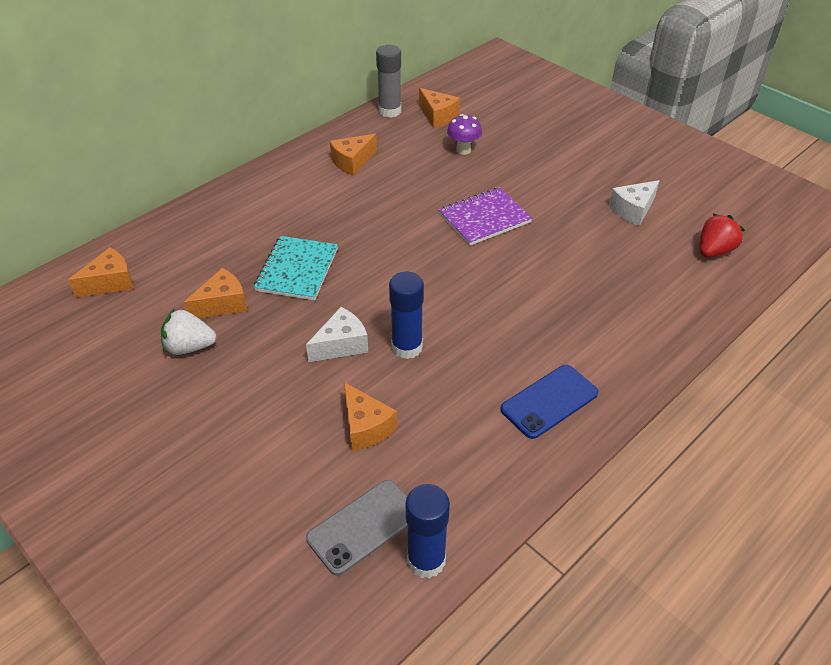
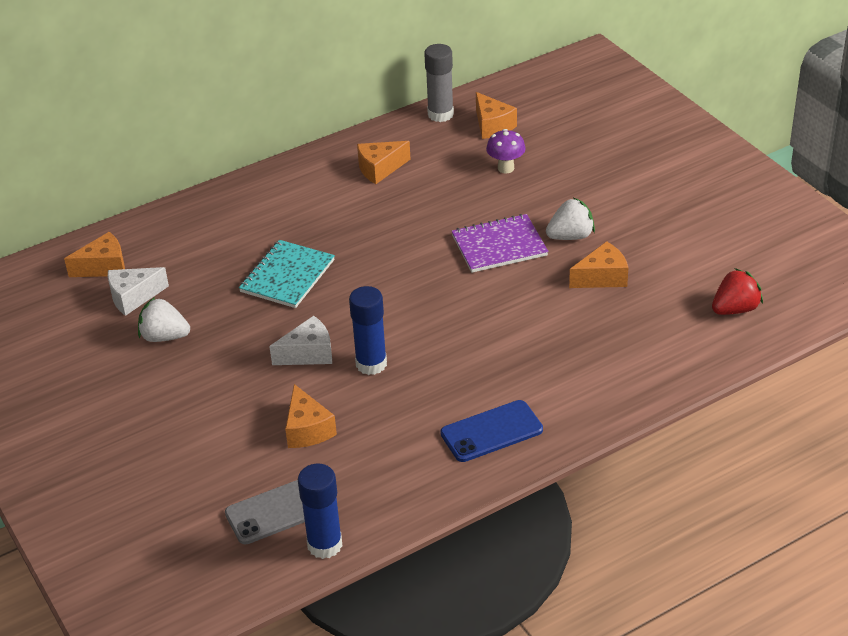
camera: 15 degrees right, 5 degrees down
(222, 304) = (205, 301): orange cheese -> orange cheese (602, 277)
(544, 203) = (570, 236): none -> white strawberry
(633, 210) = (666, 255): white cheese -> white cheese (133, 297)

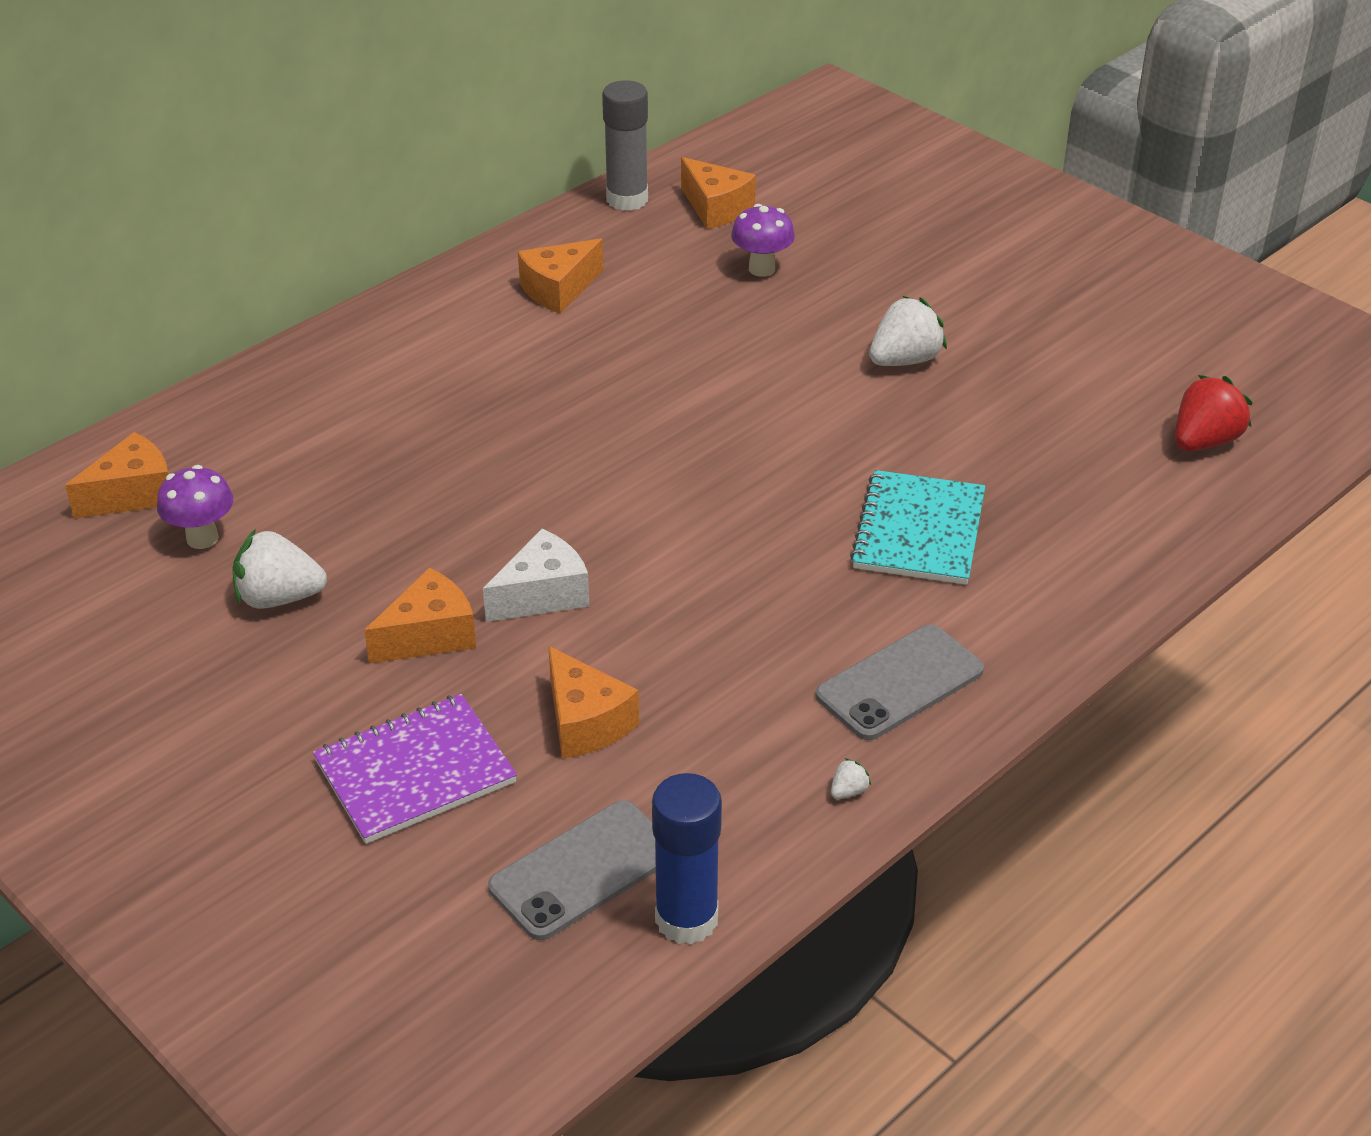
camera: 15 degrees left, 0 degrees up
(133, 297) = (202, 538): white cheese -> purple mushroom
(287, 276) = (463, 473): turquoise notebook -> turquoise notebook (919, 531)
(371, 364) = (656, 598): blue glue stick -> none
(439, 489) = (848, 791): none -> white strawberry
(491, 431) = (899, 683): blue phone -> grey phone
(499, 246) = (797, 386): purple notebook -> purple notebook (415, 772)
(602, 277) = (979, 417): orange cheese -> orange cheese (429, 635)

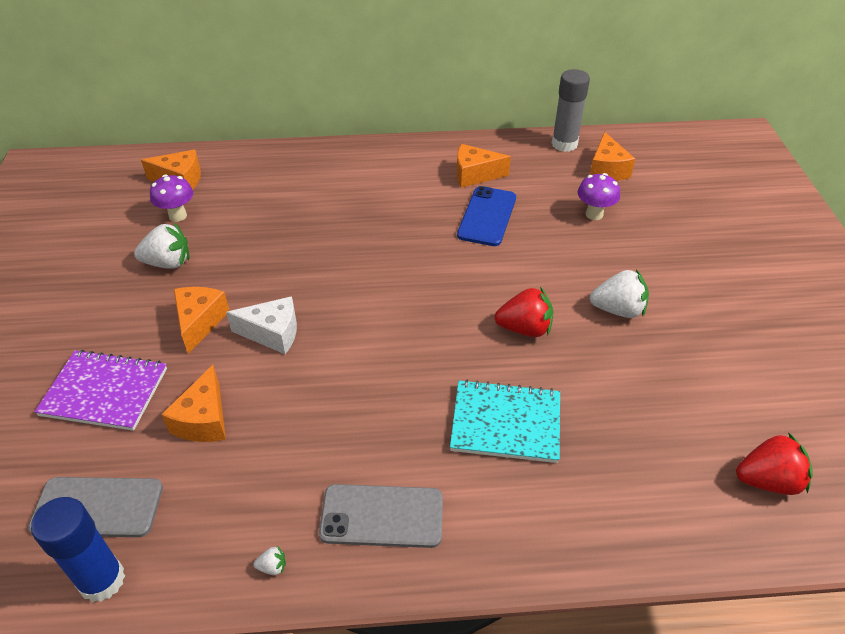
camera: 40 degrees right, 5 degrees up
(279, 598) = (168, 263): white strawberry -> white strawberry turned 135 degrees clockwise
(429, 635) = (200, 322): orange cheese -> orange cheese turned 90 degrees counterclockwise
(637, 332) = (487, 216): none -> blue phone
(829, 431) = (524, 328): none -> red strawberry
(919, 531) = (506, 423): turquoise notebook -> turquoise notebook turned 45 degrees clockwise

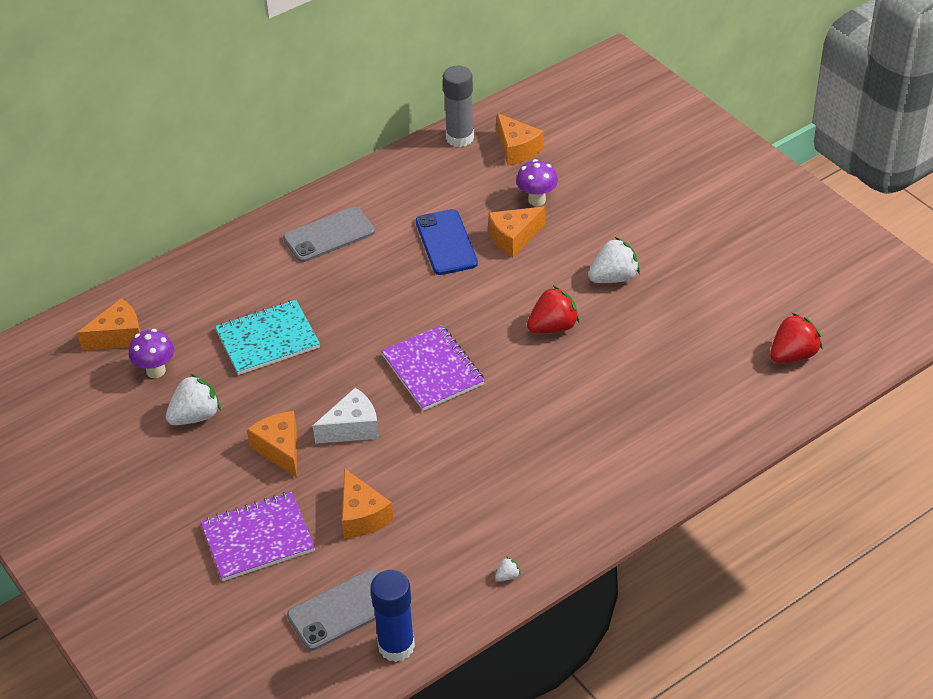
camera: 30 degrees left, 0 degrees up
(382, 516) = (555, 508): grey phone -> grey phone (329, 235)
(384, 316) = (432, 370): none -> purple notebook
(475, 175) = (402, 206): orange cheese -> orange cheese (514, 238)
(506, 423) = (592, 404): turquoise notebook -> turquoise notebook (268, 339)

